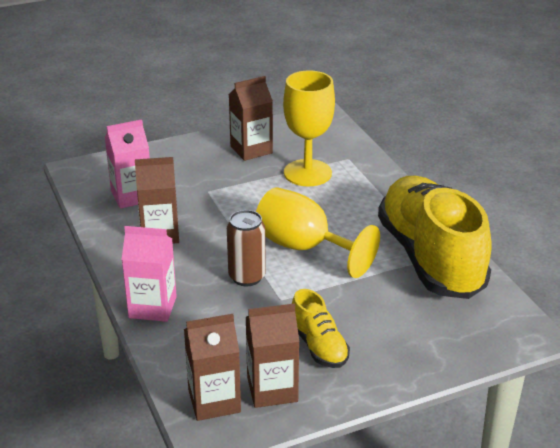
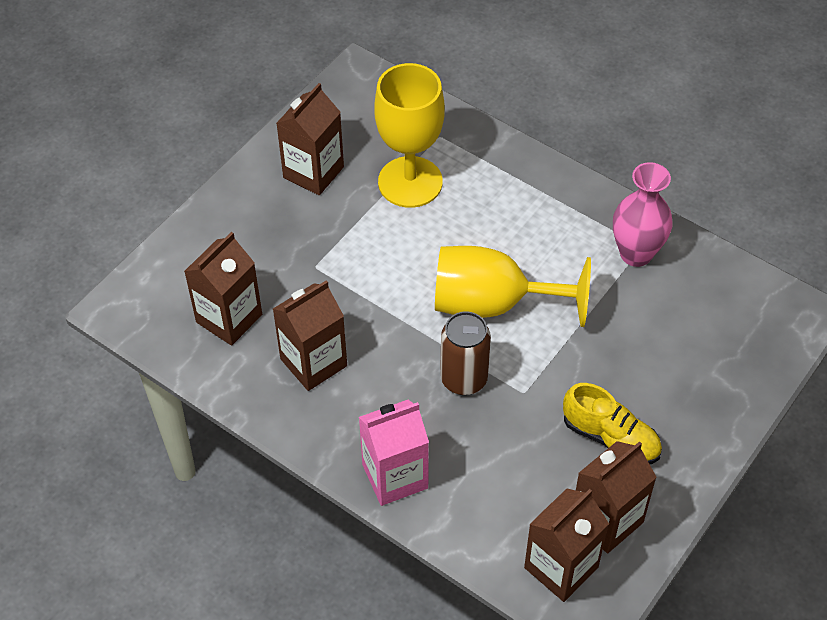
camera: 30 degrees left, 20 degrees up
(132, 196) = (229, 318): pink carton -> brown carton
(430, 258) = (636, 253): yellow shoe -> pink vase

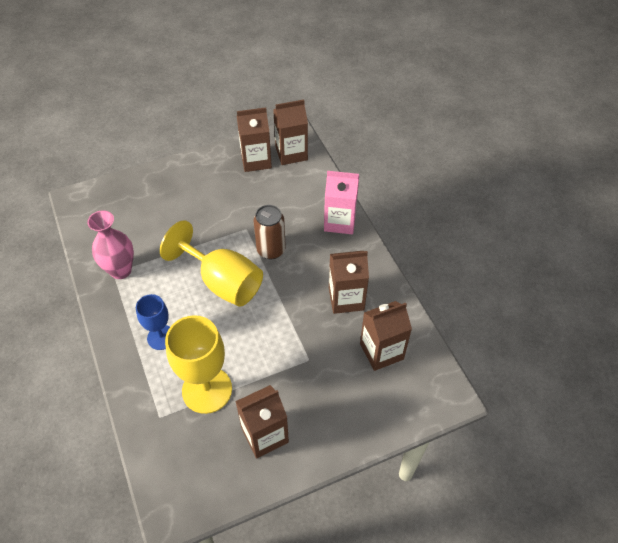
camera: 150 degrees left, 0 degrees up
(510, 206) = (161, 337): none -> blue goblet
(610, 438) = (223, 190): yellow shoe -> none

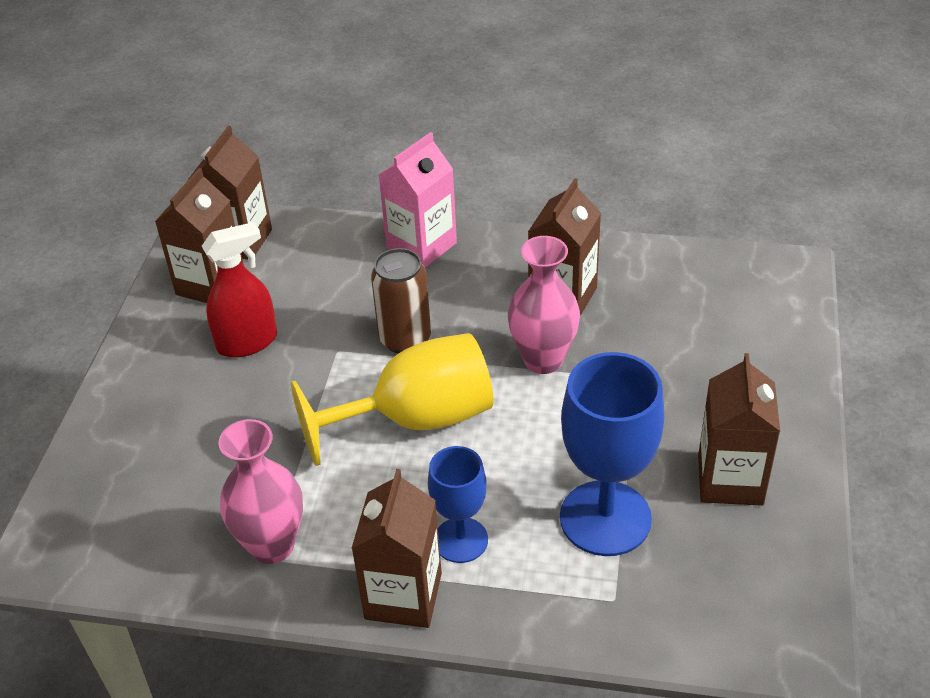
camera: 55 degrees left, 10 degrees down
(207, 390) = (605, 518): yellow goblet -> blue goblet
(229, 194) = (247, 342): none -> red spray bottle
(295, 312) = (543, 360): none -> pink vase
(381, 351) = (677, 300): brown carton -> brown carton (403, 596)

